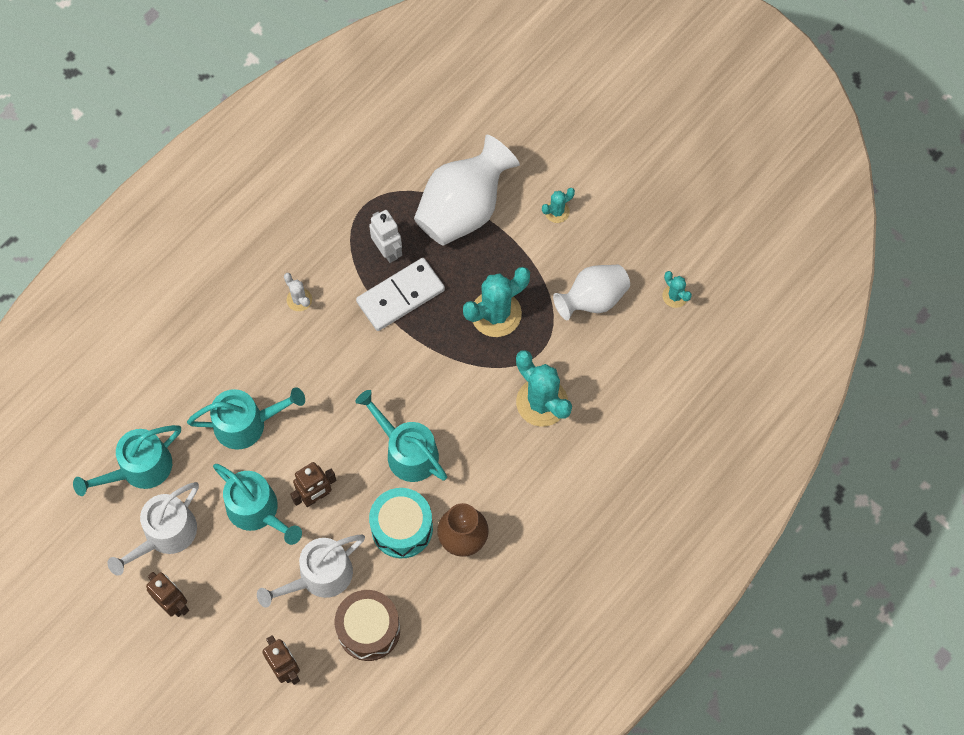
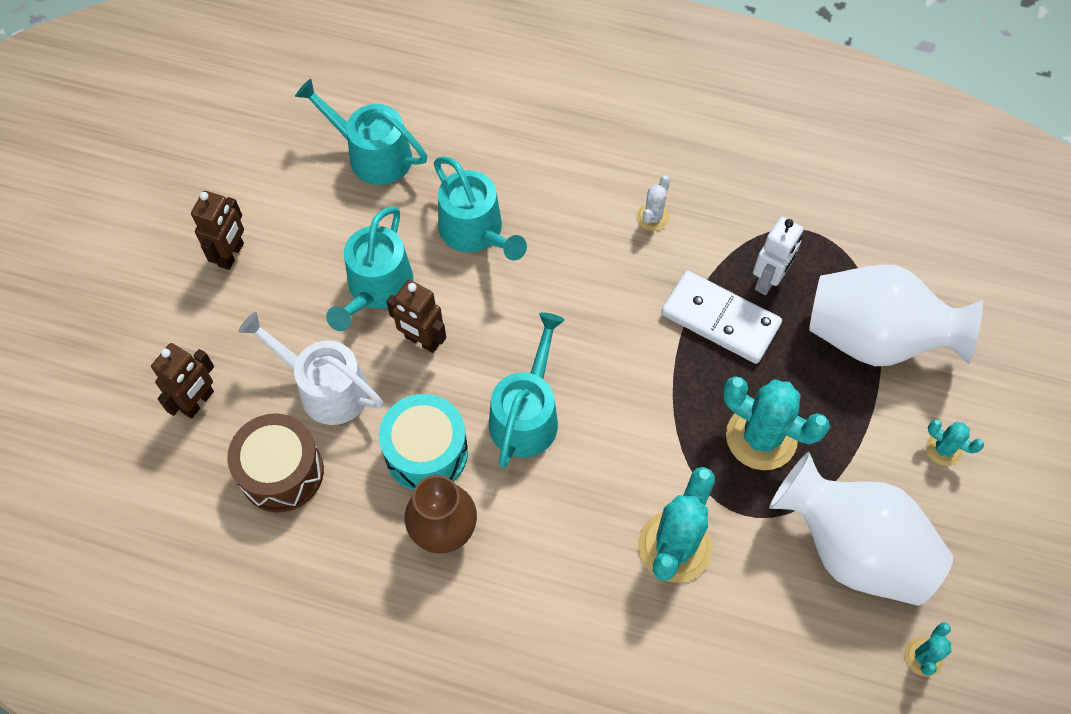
camera: 65 degrees right, 5 degrees down
(165, 534) = (308, 212): white watering can -> none
(593, 299) = (851, 548): white vase -> white vase, size x1.53

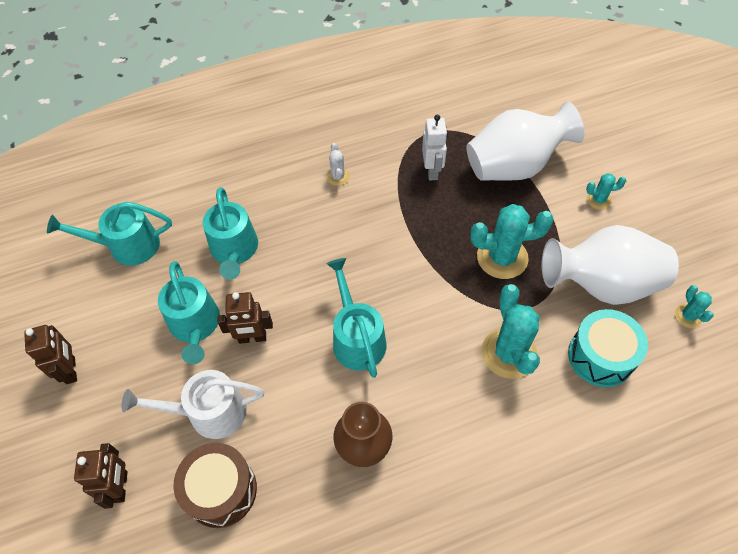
camera: 35 degrees left, 5 degrees down
(426, 452) = (311, 406): turquoise drum -> turquoise drum (600, 356)
(475, 231) = (234, 250): turquoise watering can -> turquoise watering can turned 60 degrees clockwise
(720, 319) = (424, 208): white domino -> none

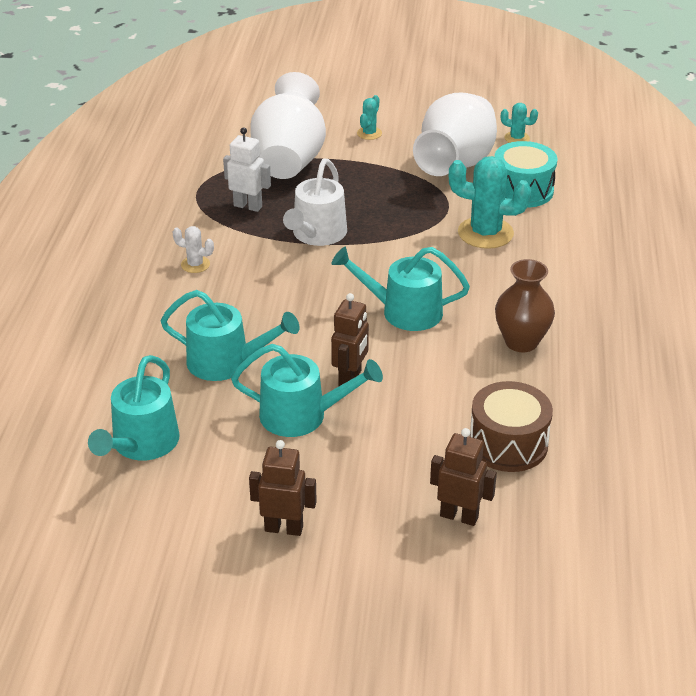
camera: 65 degrees left, 20 degrees down
(209, 412) = (416, 431): white watering can -> white watering can (317, 234)
(502, 257) = (385, 202): turquoise cactus -> none

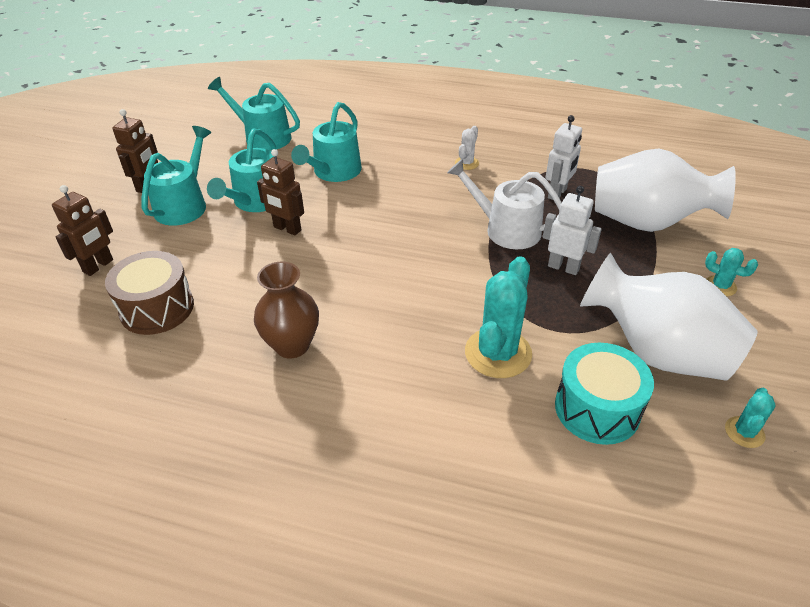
camera: 100 degrees right, 5 degrees up
(366, 203) = (563, 267): none -> white robot
(404, 311) = (368, 270): turquoise watering can -> turquoise watering can (184, 205)

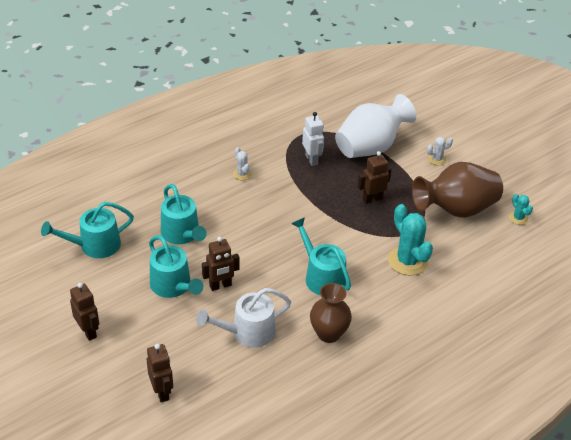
camera: 55 degrees left, 0 degrees up
(157, 308) = (237, 378): brown drum -> none
(184, 205) = (136, 322): turquoise watering can -> turquoise watering can (322, 277)
(506, 229) = (321, 199): white watering can -> white watering can (248, 332)
(563, 267) = (372, 199): white robot -> brown robot
(597, 409) = (469, 251): turquoise drum -> none
(657, 352) = (456, 210): white vase -> brown vase
(720, 286) = (437, 159): turquoise cactus -> white cactus

